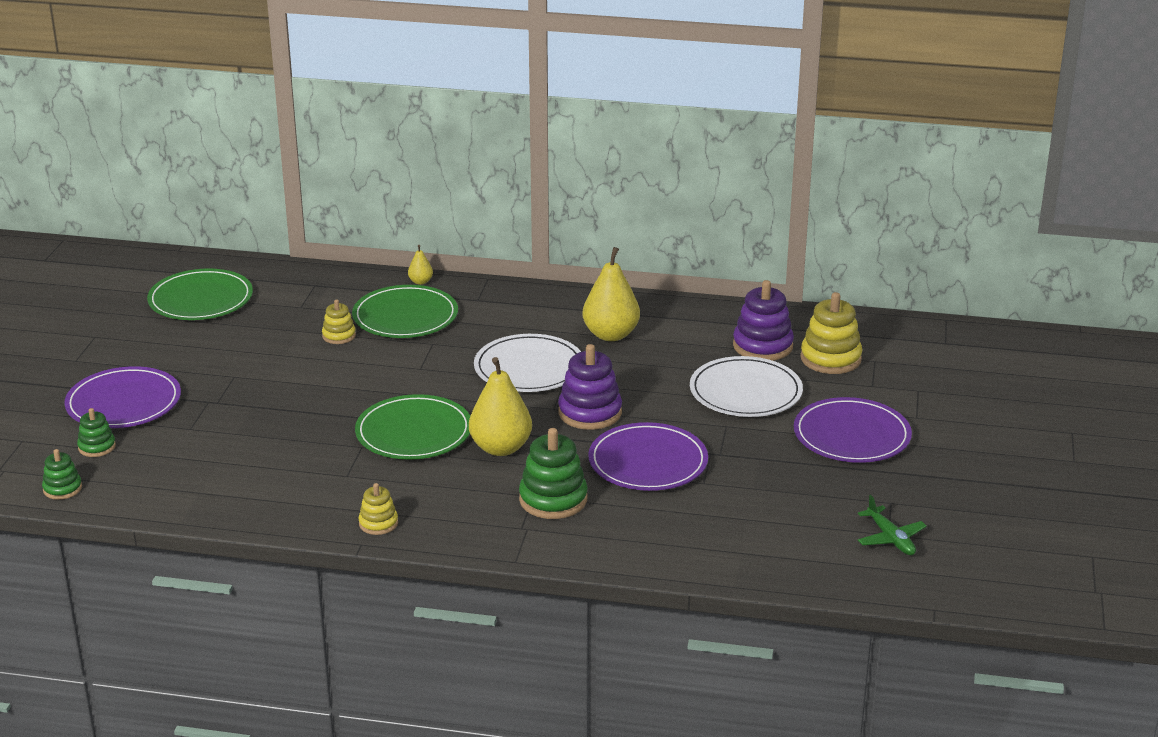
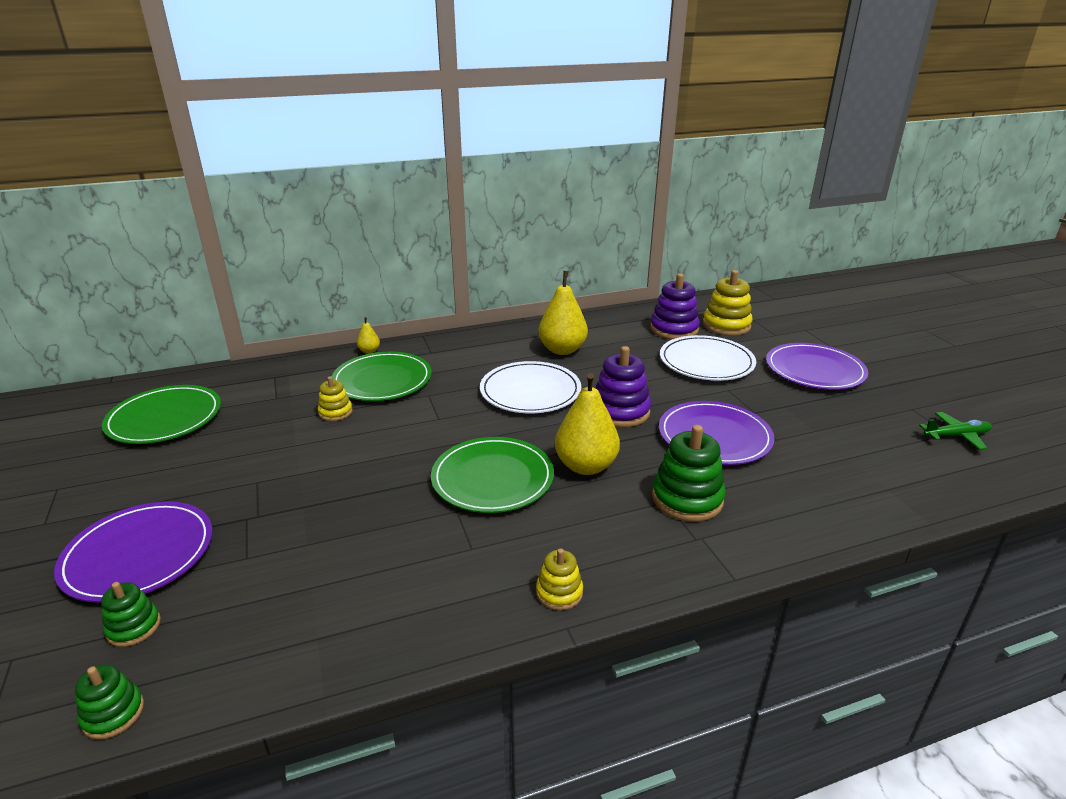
camera: 30 degrees left, 0 degrees up
(890, 538) = (956, 436): green plane -> green plane turned 45 degrees counterclockwise

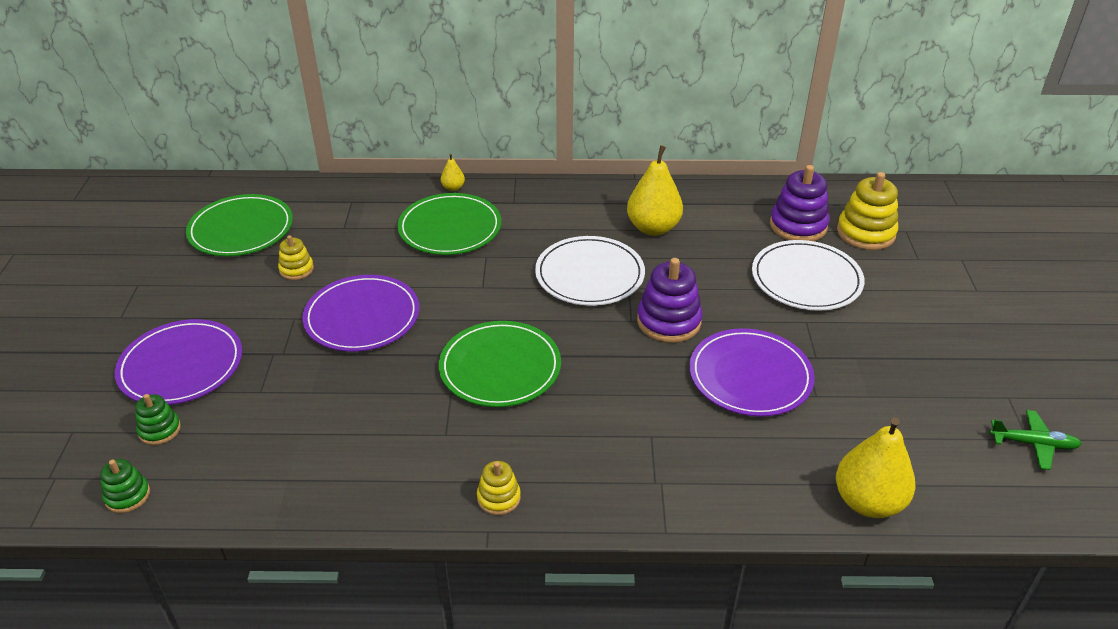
camera: 20 degrees right, 10 degrees up
(335, 412) = (390, 257): yellow stacking toy -> yellow stacking toy (296, 269)
(586, 466) = (596, 377): yellow pear -> yellow pear (868, 502)
(687, 499) = (674, 438): green stacking toy -> none
(814, 370) = (929, 318): purple plate -> purple plate (362, 317)

